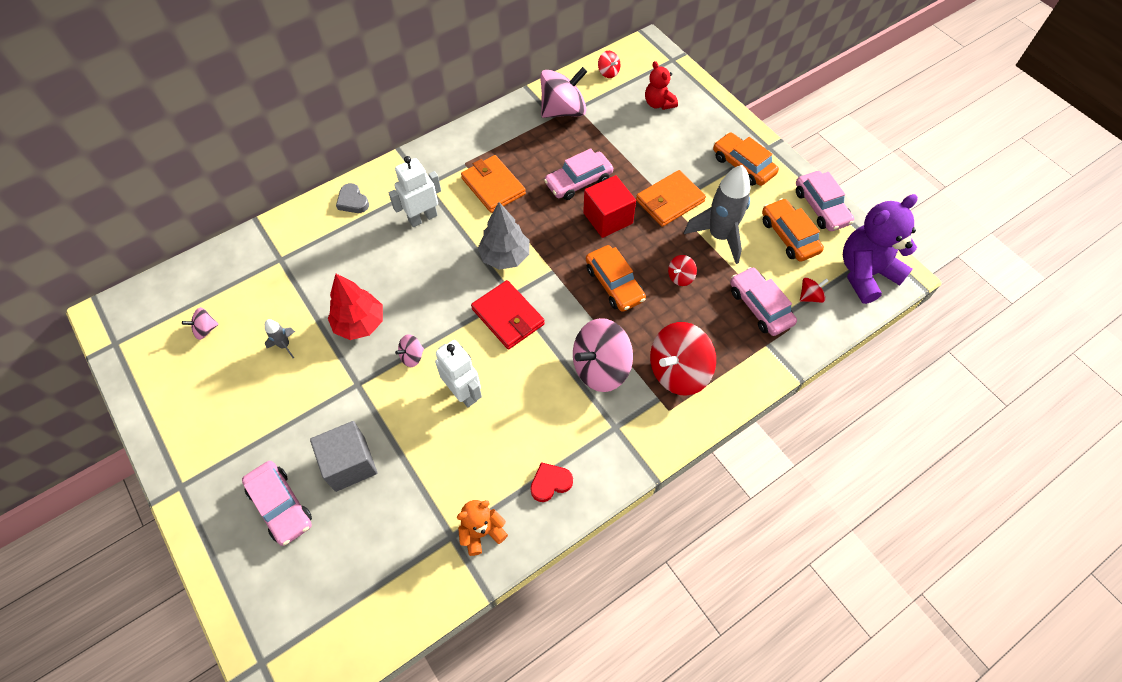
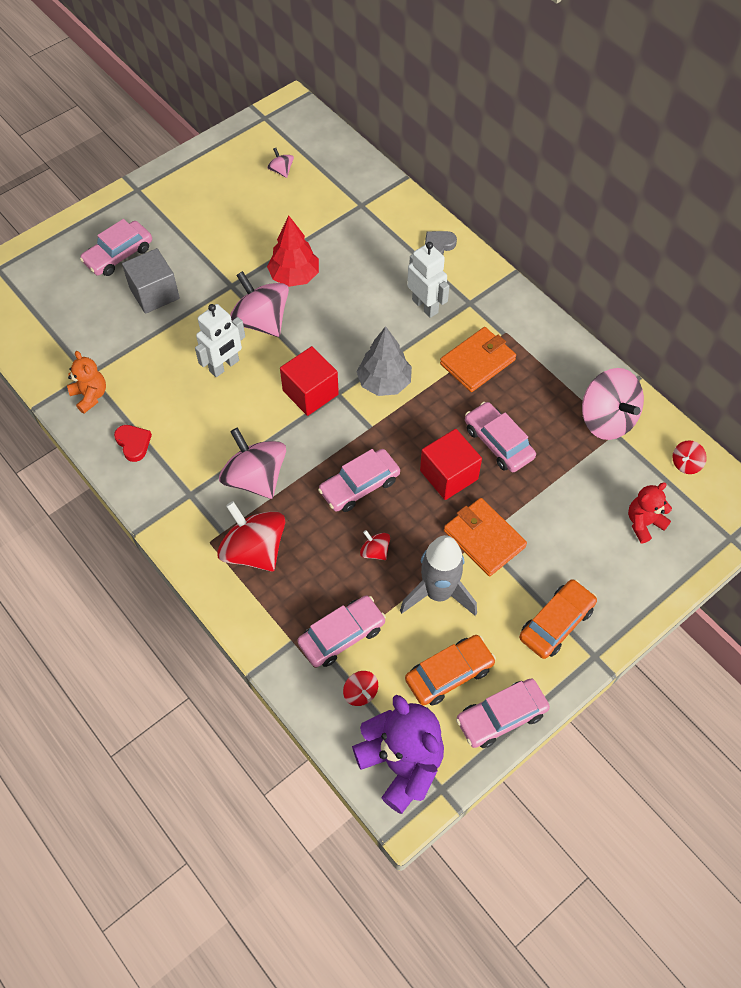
camera: 85 degrees right, 0 degrees up
(285, 345) = (268, 227): grey rocket -> none
(412, 356) = (261, 321): pink spinning top -> pink spinning top, size x2.17
(508, 317) = (310, 392): red wallet -> red cube
(614, 284) = (359, 485): orange car -> pink car

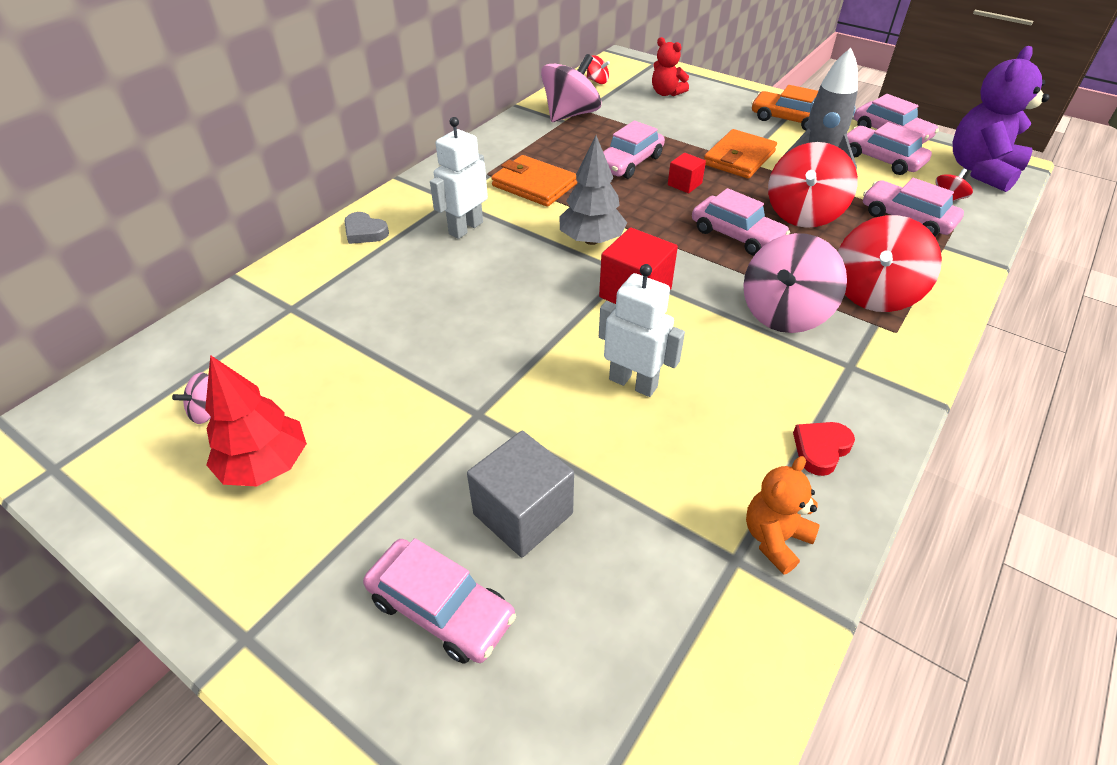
camera: 105 degrees left, 15 degrees down
(261, 321) = (537, 363): pink spinning top -> none
(294, 276) = (443, 347): red tree -> red tree (266, 465)
(375, 551) = (803, 213): red spinning top -> red spinning top, size x2.17
(449, 475) = (684, 184): red cube -> red cube, size x0.57
(449, 674) = (881, 159): orange car -> pink car

